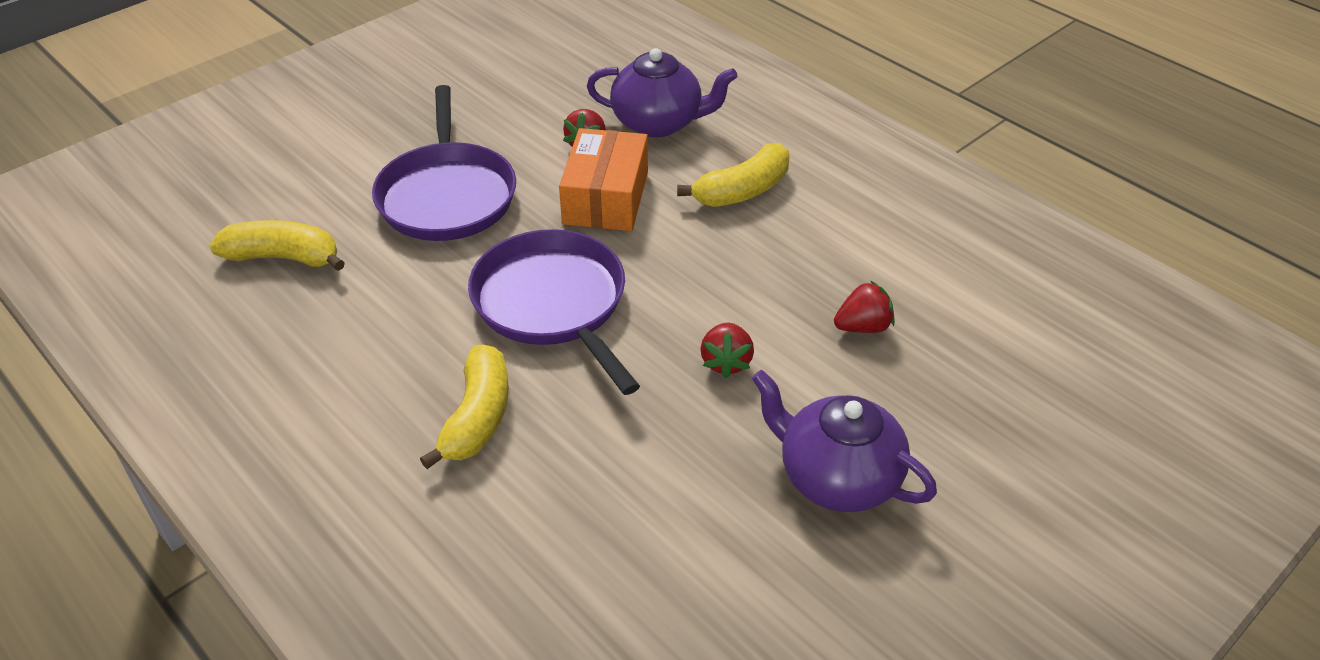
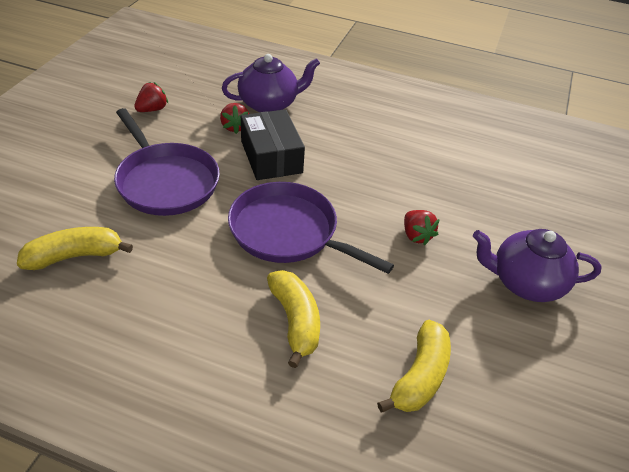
camera: 30 degrees left, 0 degrees up
(606, 198) = (271, 157): orange box -> black box
(742, 191) = (348, 132): yellow banana -> yellow banana (420, 376)
(863, 327) = (472, 192): red strawberry -> red strawberry (152, 109)

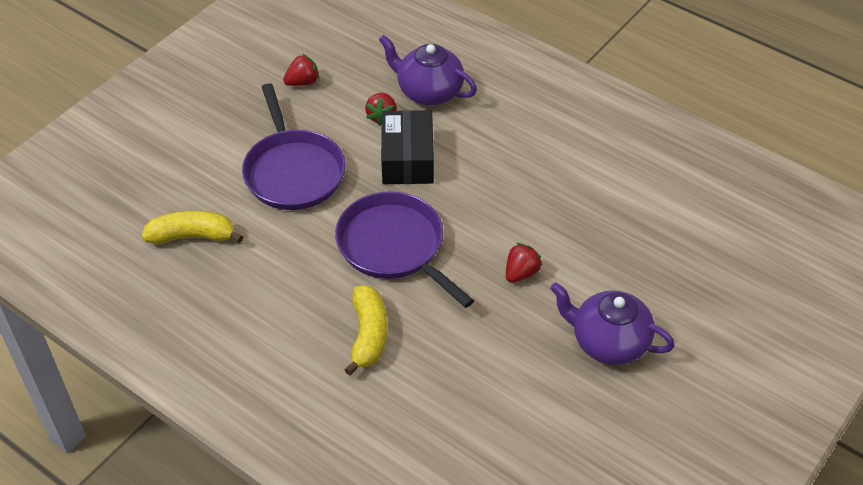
camera: 20 degrees right, 5 degrees up
(269, 104) = (429, 92): purple teapot -> purple teapot turned 150 degrees counterclockwise
(416, 235) = (521, 273): red strawberry -> red strawberry turned 135 degrees counterclockwise
(420, 376) = (460, 406): yellow banana -> none

